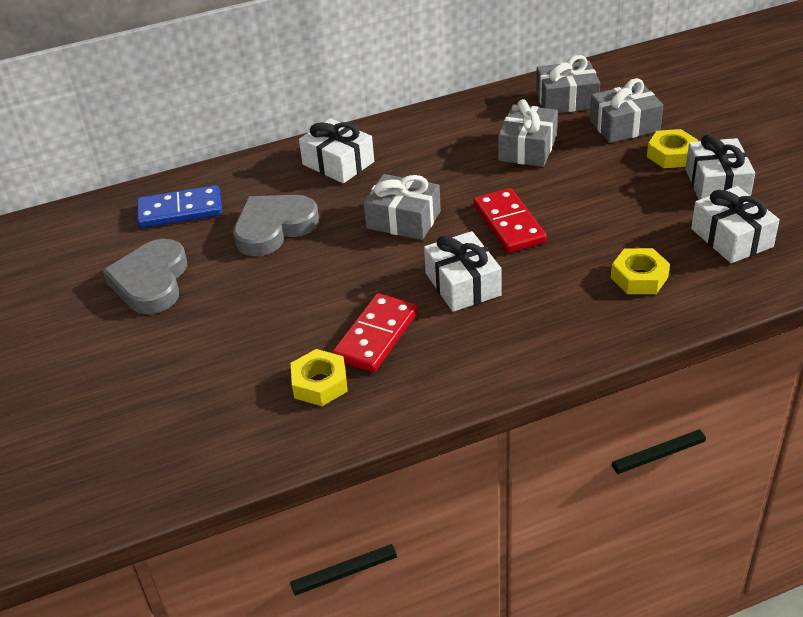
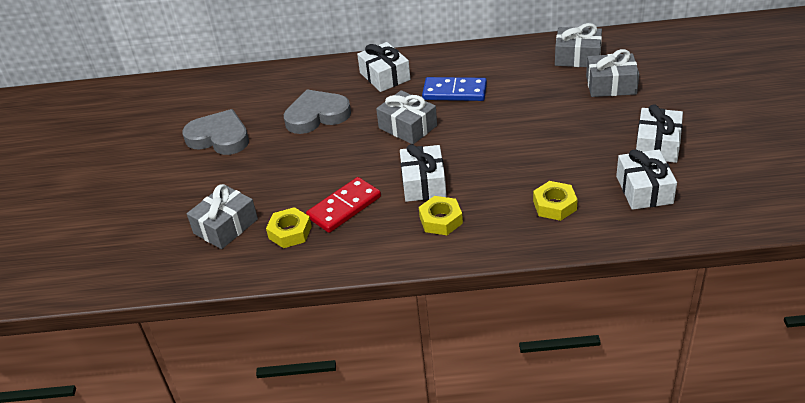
camera: 20 degrees right, 0 degrees up
(151, 282) = (219, 137): grey heart -> grey heart turned 90 degrees clockwise
(180, 210) = (262, 91): blue domino -> blue domino (454, 92)
(509, 224) = (481, 145): red domino -> none
(527, 148) = (527, 89): grey gift -> grey gift (225, 226)
(671, 155) = (634, 115): yellow nut -> yellow nut (441, 220)

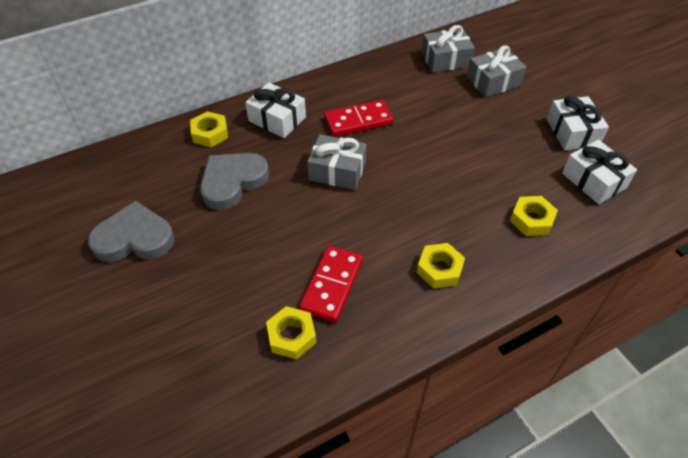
camera: 30 degrees left, 10 degrees up
(225, 226) = (211, 353): grey gift -> none
(322, 76) = (210, 133): none -> yellow nut
(423, 183) = (394, 231): white gift -> none
(454, 92) = (358, 121): blue domino -> red domino

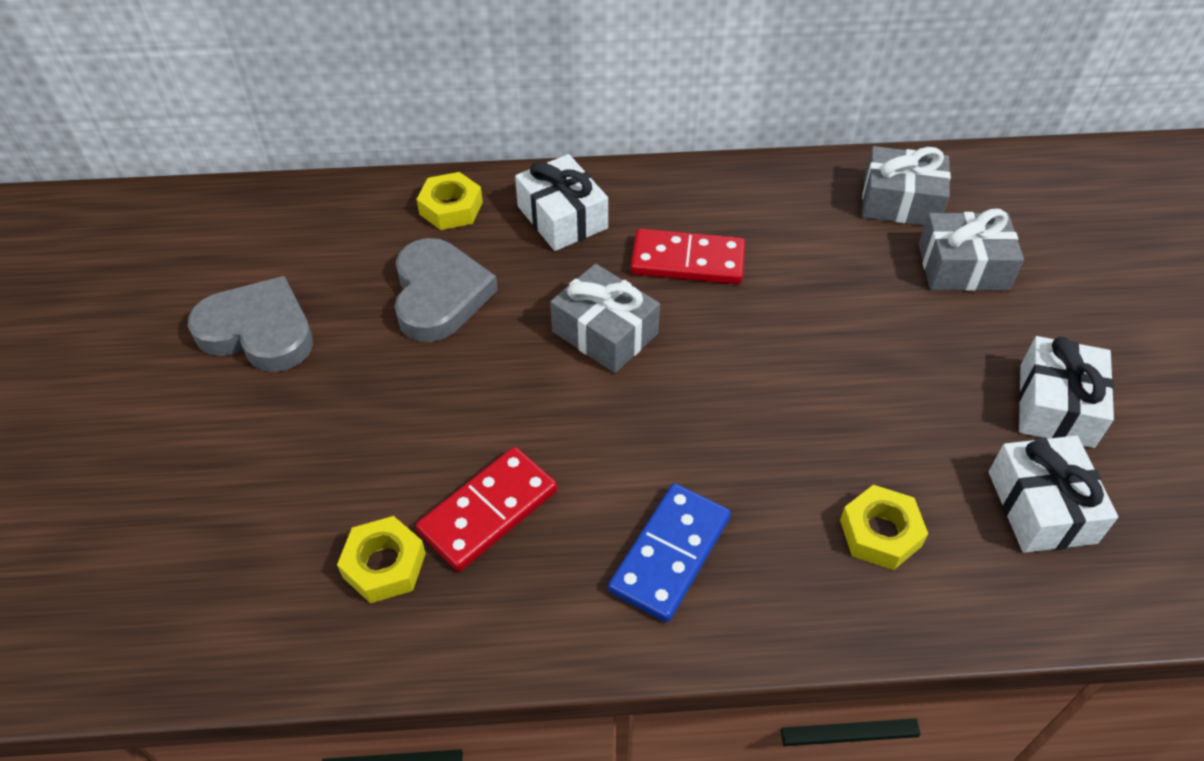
camera: 25 degrees right, 0 degrees up
(232, 182) = (439, 295): grey heart -> grey heart turned 105 degrees clockwise
(439, 269) = (670, 554): yellow nut -> blue domino

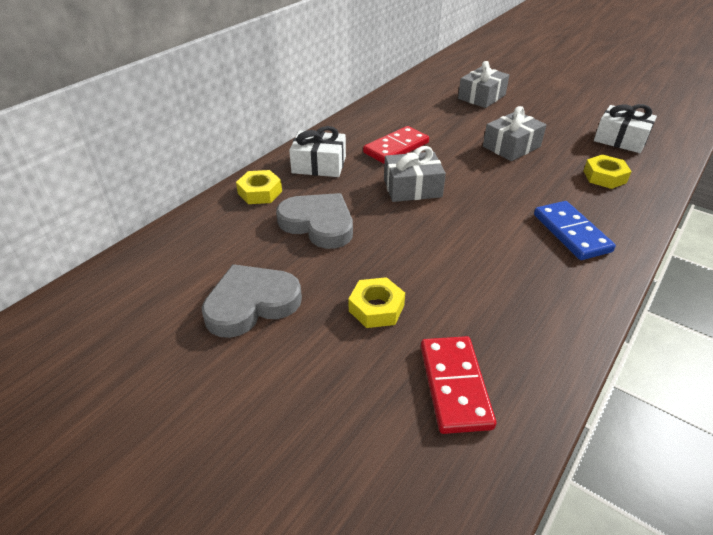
camera: 50 degrees left, 10 degrees down
(384, 565) = (496, 331): yellow nut -> yellow nut (376, 308)
(488, 511) = (492, 276): red domino -> red domino (454, 386)
(900, 202) = (430, 91): grey gift -> grey gift (511, 146)
(1056, 406) = (573, 114): white gift -> none

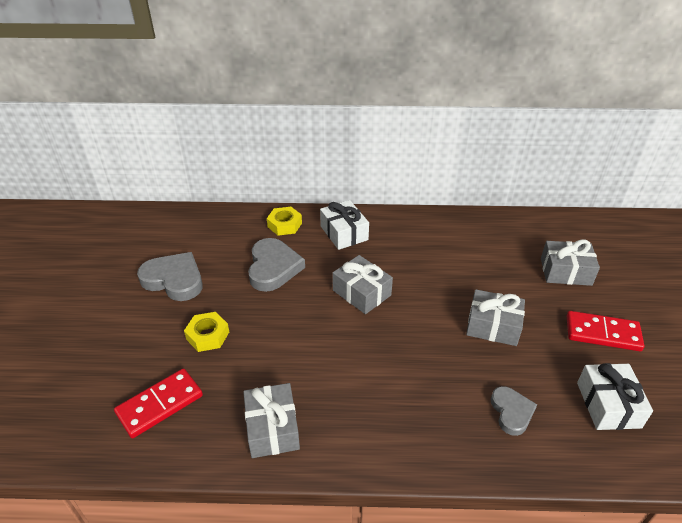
camera: 55 degrees right, 0 degrees up
(396, 148) = (410, 259): red domino -> red domino (602, 333)
(546, 307) = (272, 428): none -> grey gift
(571, 233) = (388, 414): blue domino -> none
(604, 177) = (511, 412): yellow nut -> grey heart

